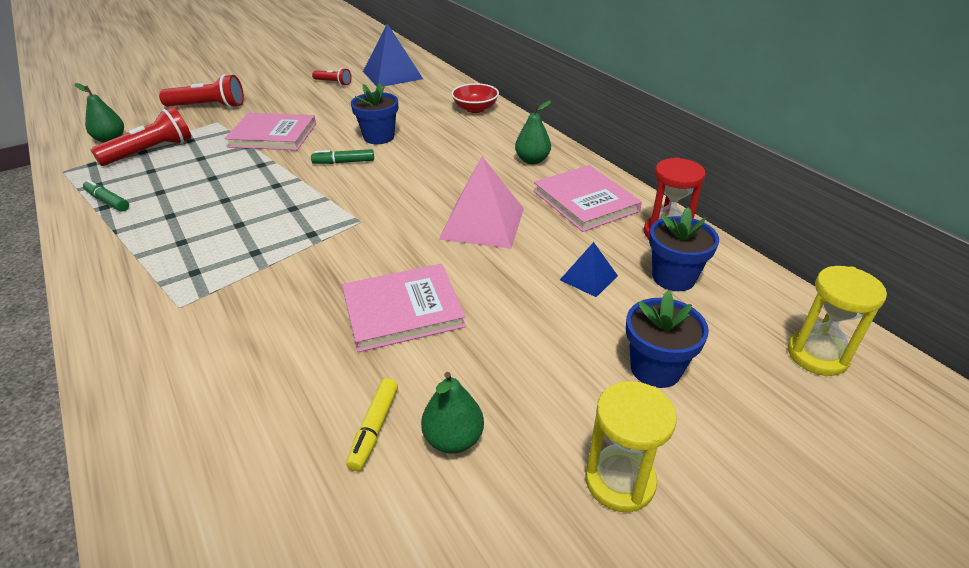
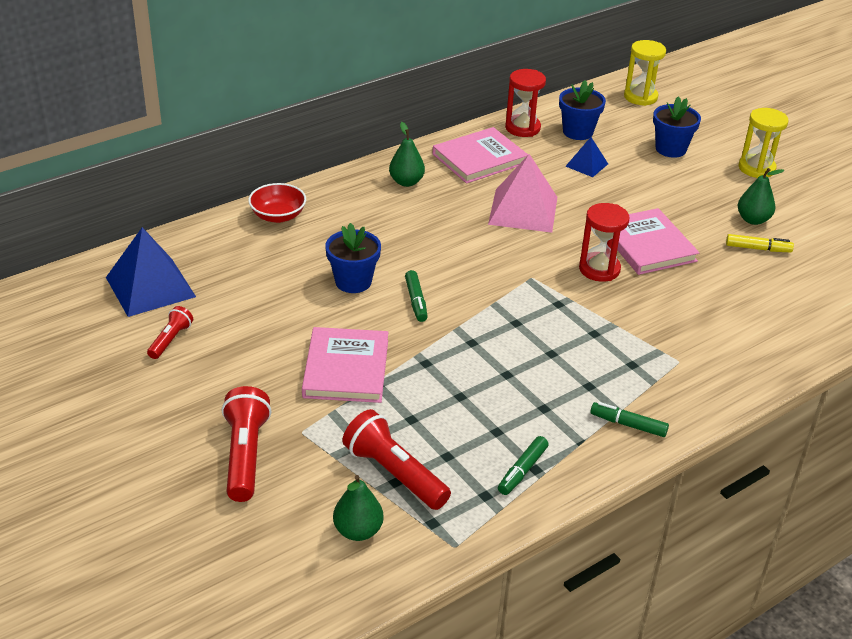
camera: 95 degrees left, 0 degrees up
(114, 260) = (628, 425): none -> green marker
(362, 266) = (599, 269): none -> red hourglass

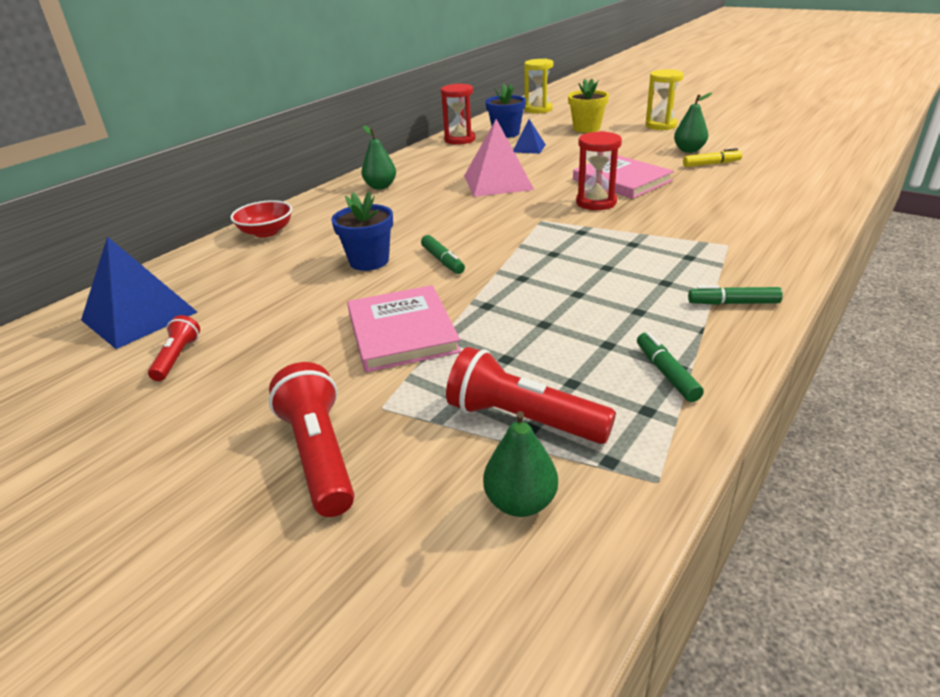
camera: 15 degrees left, 5 degrees down
(479, 158) = (436, 161): pink book -> none
(522, 470) = (666, 373): green marker -> green marker turned 150 degrees clockwise
(670, 149) = (586, 128): blue flower pot -> yellow flower pot

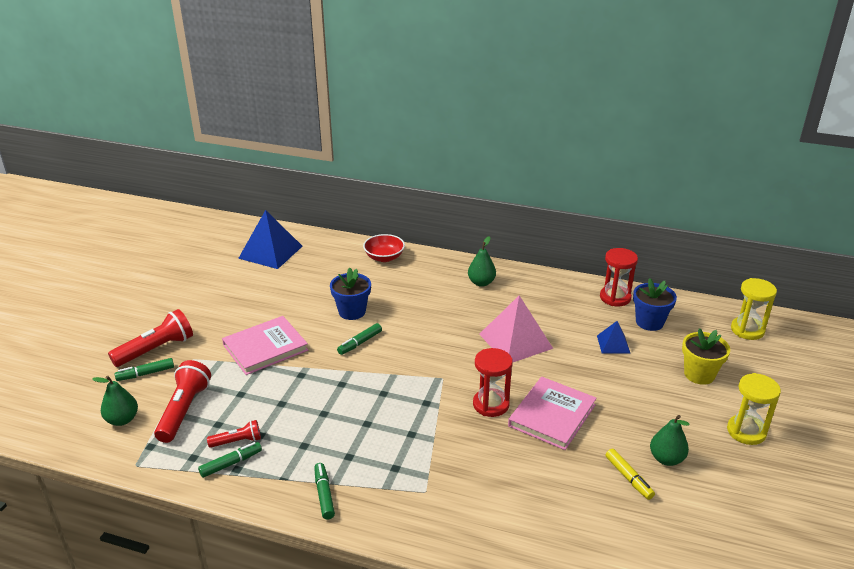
camera: 70 degrees right, 0 degrees up
(177, 358) = (232, 280): red flashlight -> red flashlight (237, 441)
(390, 469) = (146, 374): none -> green marker

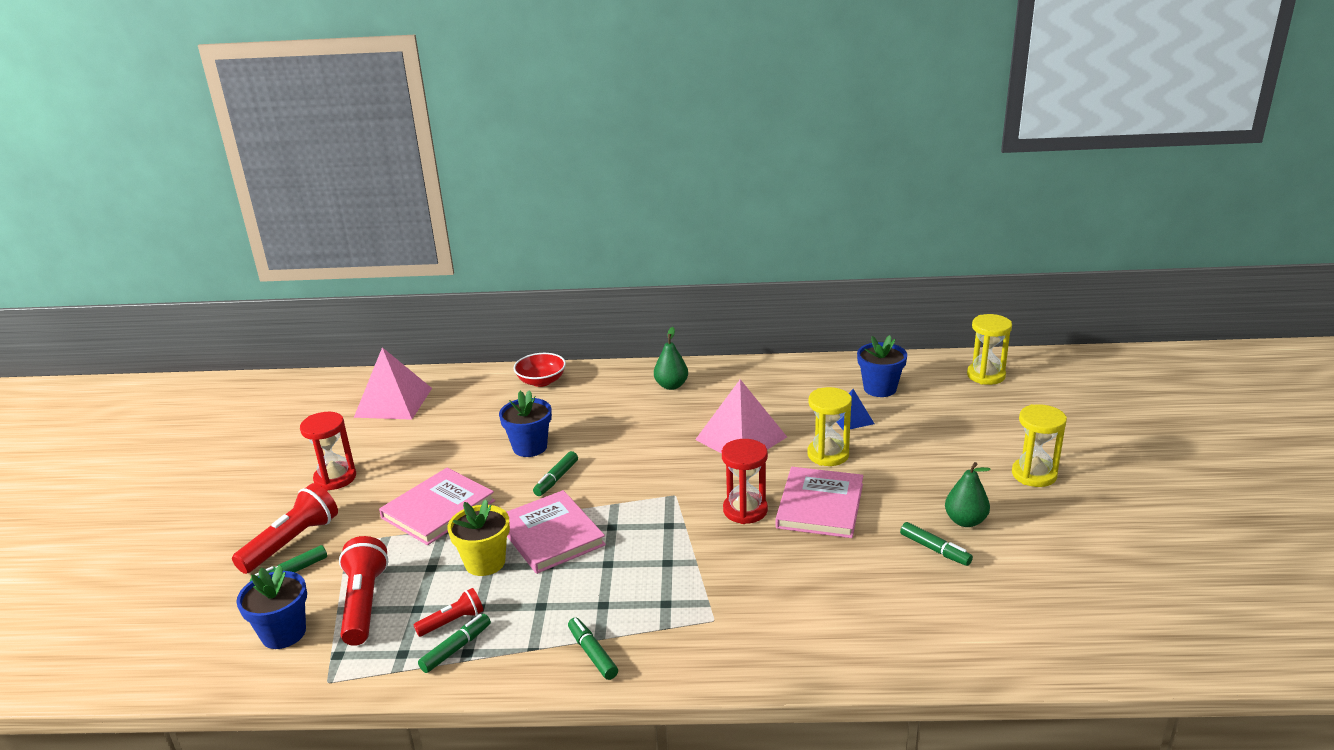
camera: 15 degrees left, 5 degrees down
(122, 420) = (283, 633): green pear -> blue flower pot
(270, 252) = (393, 402): blue pyramid -> pink pyramid
(336, 389) = (550, 535): none -> pink book
(579, 372) = (828, 455): none -> yellow hourglass
(615, 297) = (830, 371): red hourglass -> red hourglass (335, 478)
(628, 478) = (935, 549): yellow marker -> green marker
(699, 374) = (958, 429): yellow flower pot -> yellow flower pot (485, 562)

